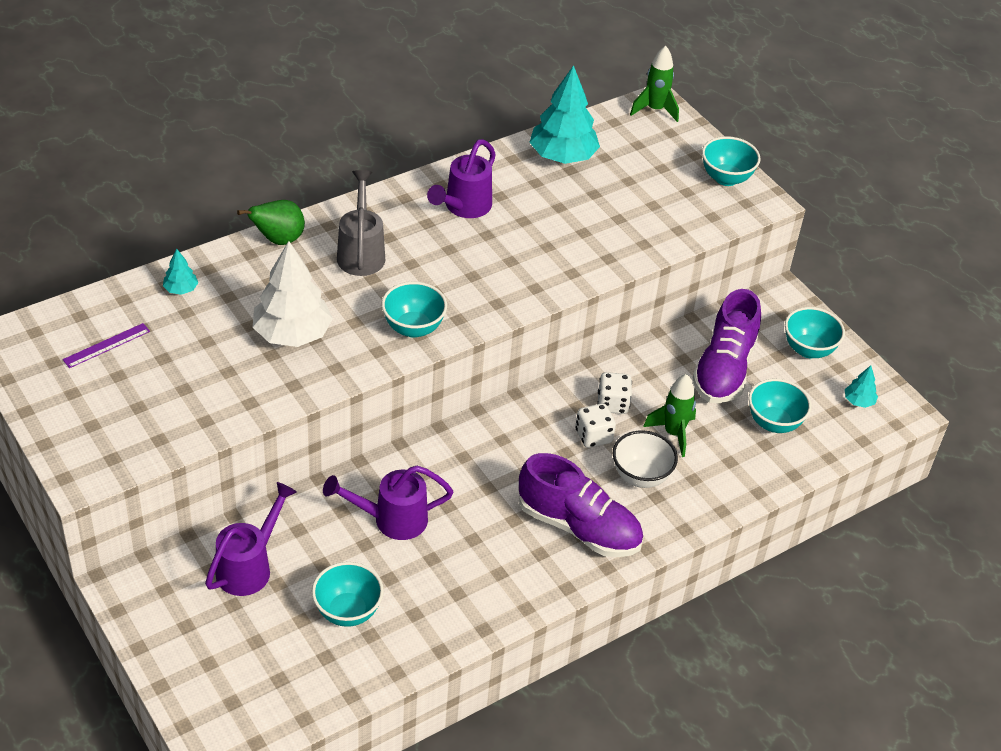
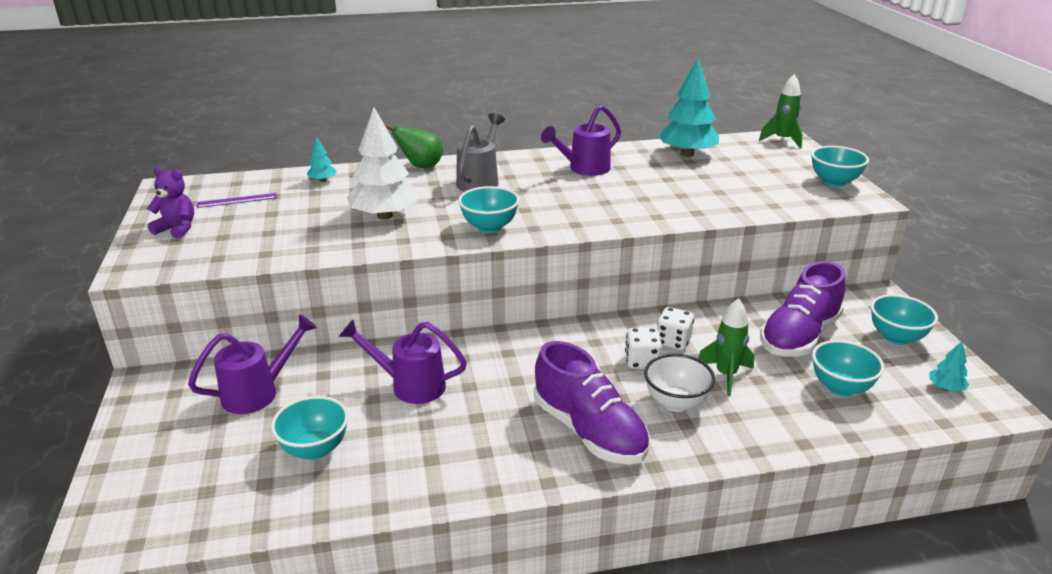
camera: 25 degrees right, 15 degrees down
(77, 407) = (177, 229): none -> purple teddy bear

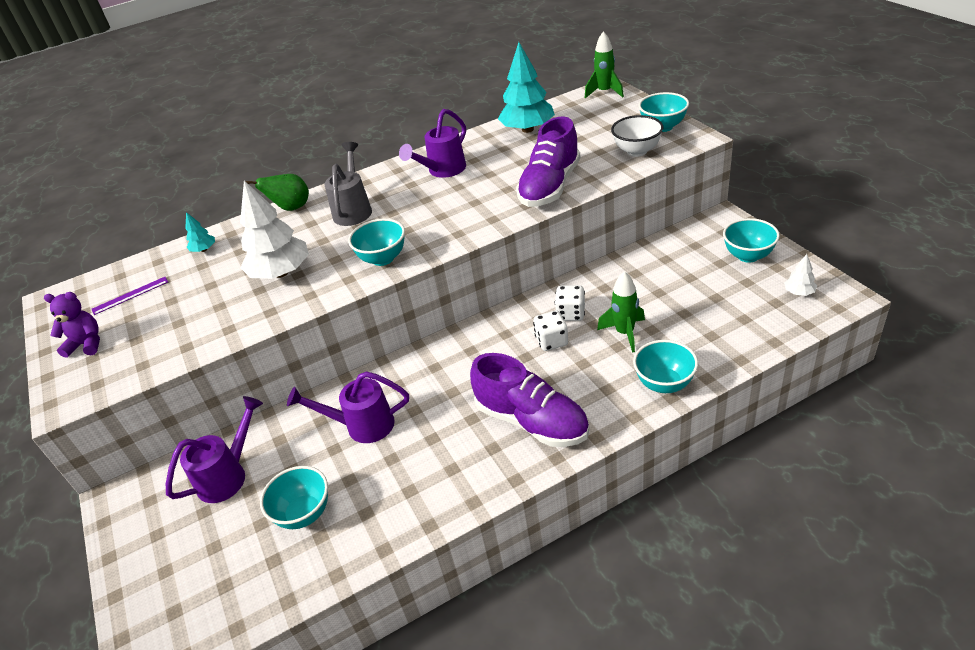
camera: 10 degrees left, 10 degrees up
(676, 402) = (593, 372): white bowl -> white bowl (637, 151)
(799, 336) = (671, 277): purple shoe -> purple shoe (550, 186)
(840, 387) = (719, 317): turquoise bowl -> turquoise bowl (664, 384)
(945, 388) = (799, 292): turquoise tree -> white tree

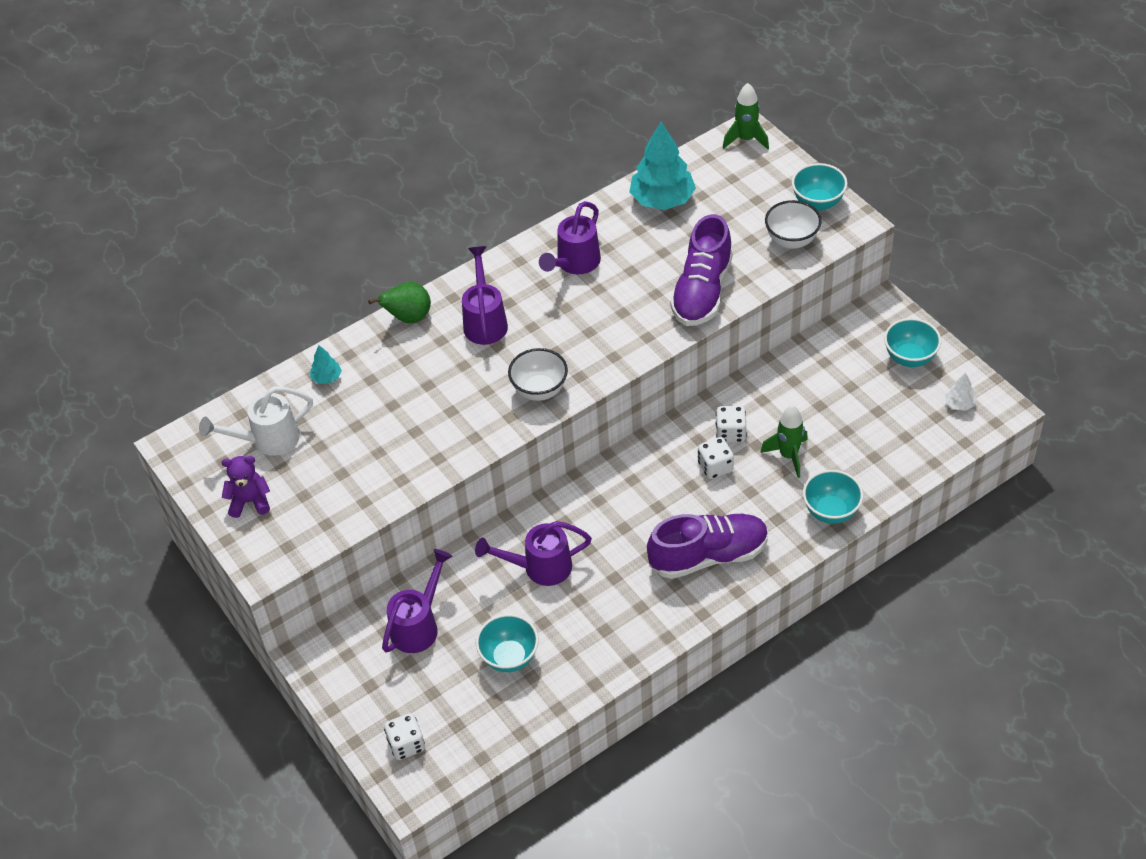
camera: 10 degrees left, 10 degrees up
(130, 295) = (268, 440): purple ruler -> white watering can
(164, 604) = (406, 744): none -> white dice
(281, 273) = (431, 409): white tree -> none
(353, 210) = (485, 321): grey watering can -> purple watering can
(383, 259) = (540, 390): turquoise bowl -> white bowl
(532, 421) = (708, 556): purple shoe -> purple shoe turned 45 degrees counterclockwise

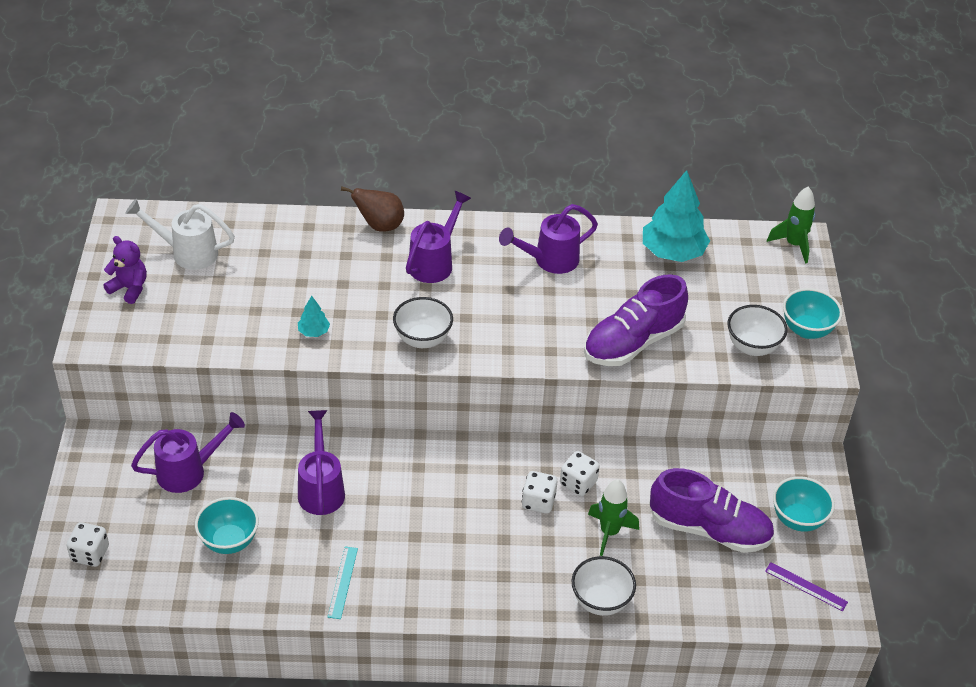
camera: 30 degrees right, 5 degrees down
(327, 377) = (275, 233): turquoise tree -> turquoise tree (313, 332)
(408, 318) = (379, 226): green pear -> brown pear
(540, 567) = (321, 488): purple watering can -> purple watering can turned 60 degrees clockwise
(629, 627) = (342, 582): none -> turquoise ruler
(708, 556) = (462, 568): purple shoe -> purple shoe (709, 529)
(831, 511) = (600, 601): turquoise bowl -> white bowl
(959, 404) = (806, 586): white tree -> purple ruler

